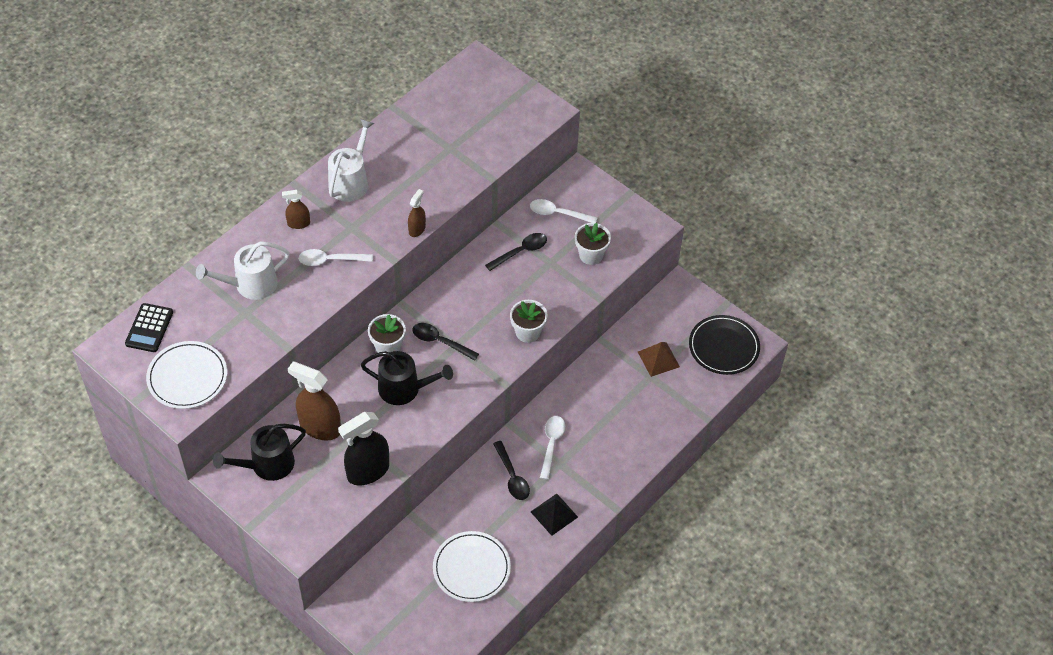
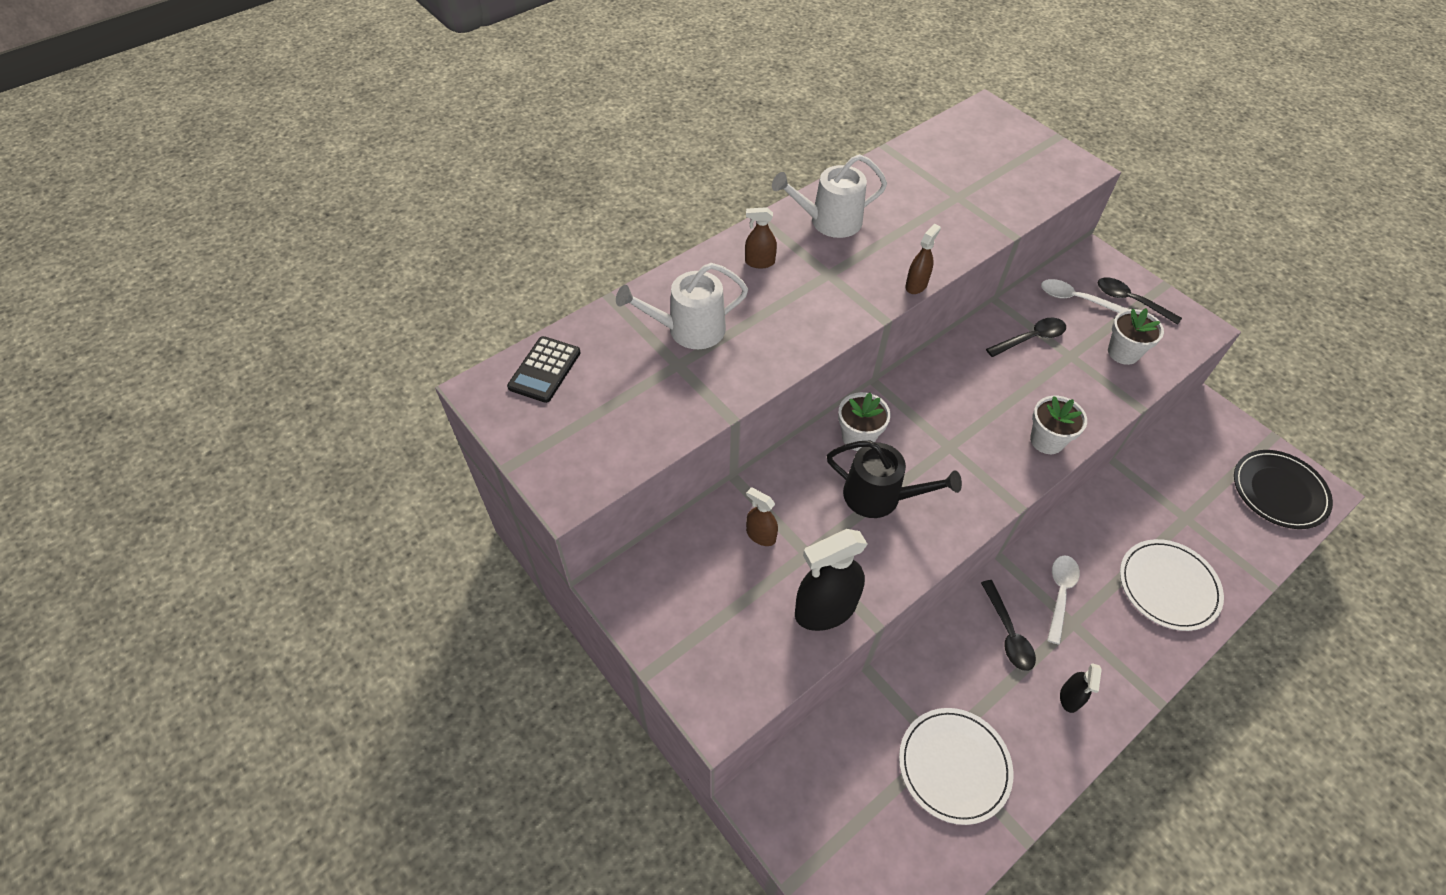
camera: 10 degrees right, 0 degrees up
(187, 377) = (585, 442): white plate -> white plate (1168, 586)
(267, 464) = (683, 580): black watering can -> none
(320, 427) = (760, 535): brown spray bottle -> brown spray bottle, size x0.52
(330, 260) = (799, 311): white spoon -> none
(350, 182) = (829, 221): white watering can -> white watering can turned 135 degrees counterclockwise
(440, 342) = (929, 439): black spoon -> black spoon (1130, 301)
(554, 514) = (1070, 697): black pyramid -> black spray bottle
(658, 359) = (1194, 497): brown pyramid -> none

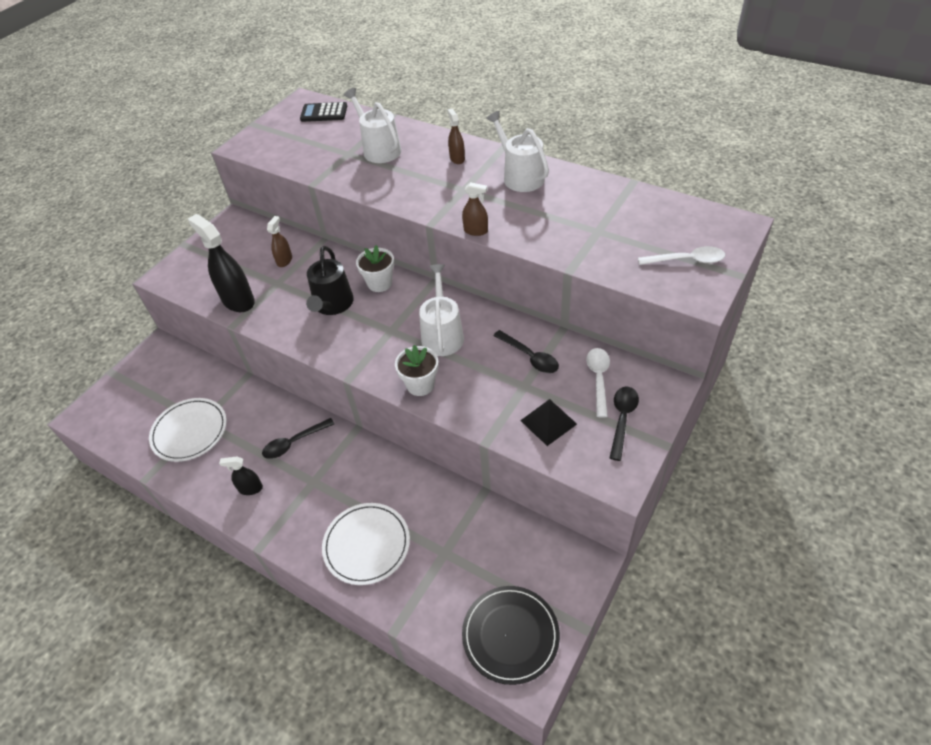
camera: 75 degrees right, 5 degrees down
(973, 400) = (442, 335): none -> white watering can
(1060, 594) = (336, 469): white spoon -> white spoon (686, 260)
(1123, 352) = (548, 422): white flower pot -> black pyramid

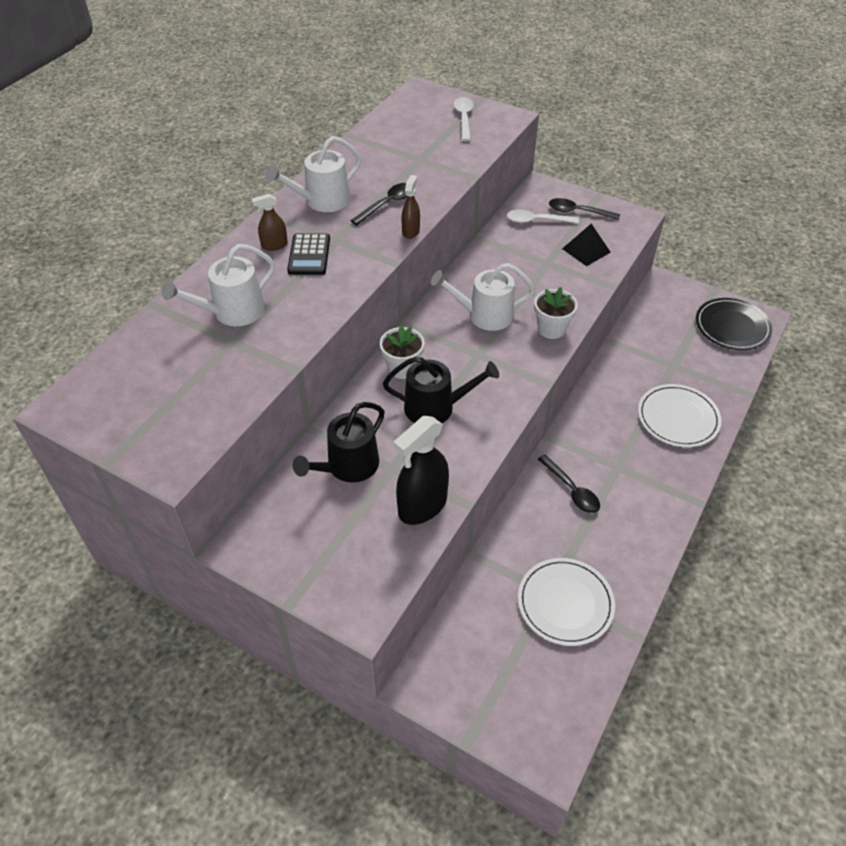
camera: 95 degrees left, 0 degrees up
(250, 488) = (635, 522): black spray bottle -> none
(284, 260) = (348, 466): brown spray bottle -> black watering can
(324, 113) = (113, 377): black calculator -> black calculator (309, 255)
(529, 357) = (512, 258): black spoon -> black spoon (387, 204)

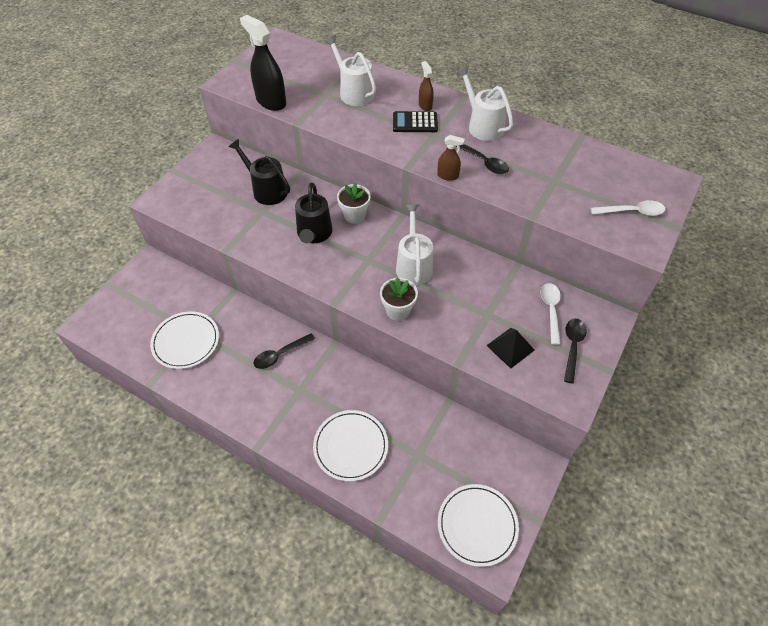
camera: 90 degrees right, 5 degrees up
(422, 506) = (228, 226): black spray bottle -> black spray bottle (271, 101)
(732, 326) = (477, 525): black plate -> white plate

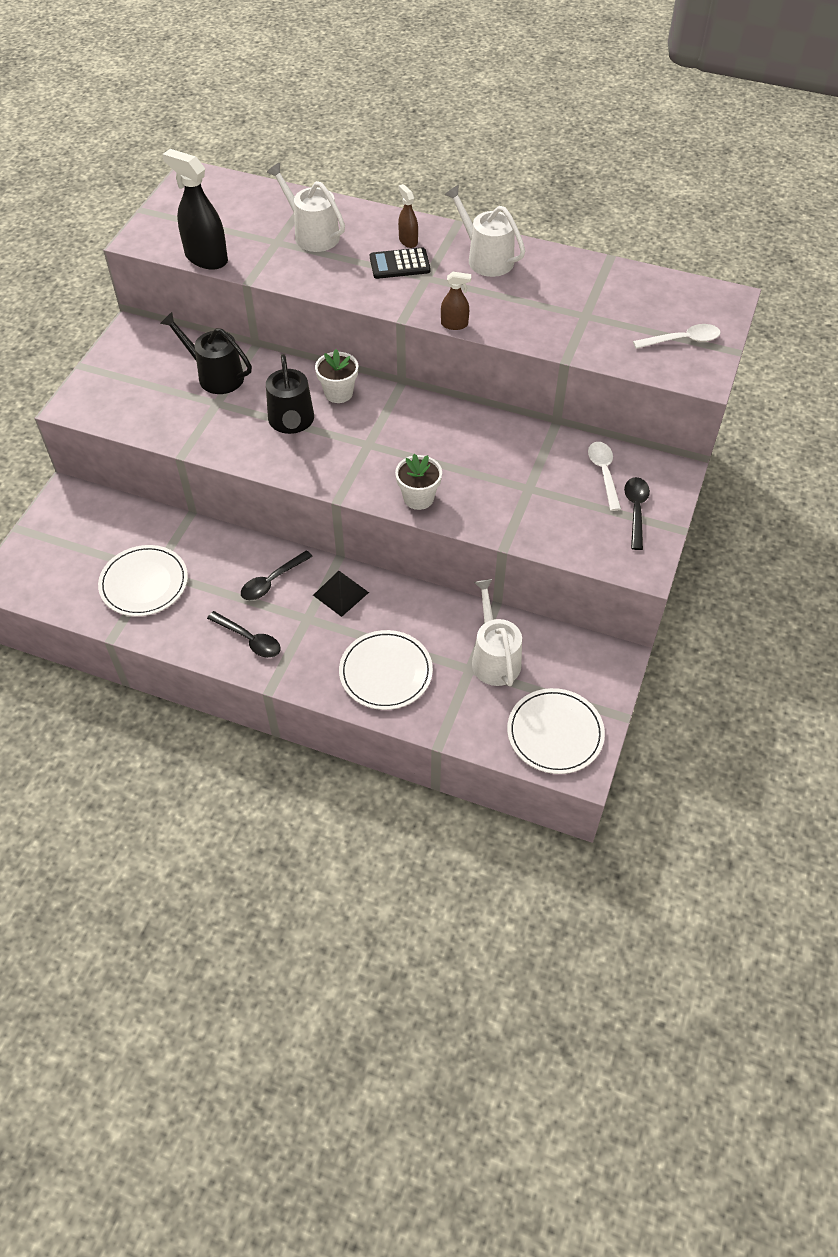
camera: 10 degrees left, 0 degrees up
(414, 265) = (427, 443): white watering can -> white watering can (494, 658)
(483, 162) = (494, 303): black spoon -> black spoon (249, 639)
(510, 347) = (562, 521): black pyramid -> black pyramid (340, 593)

